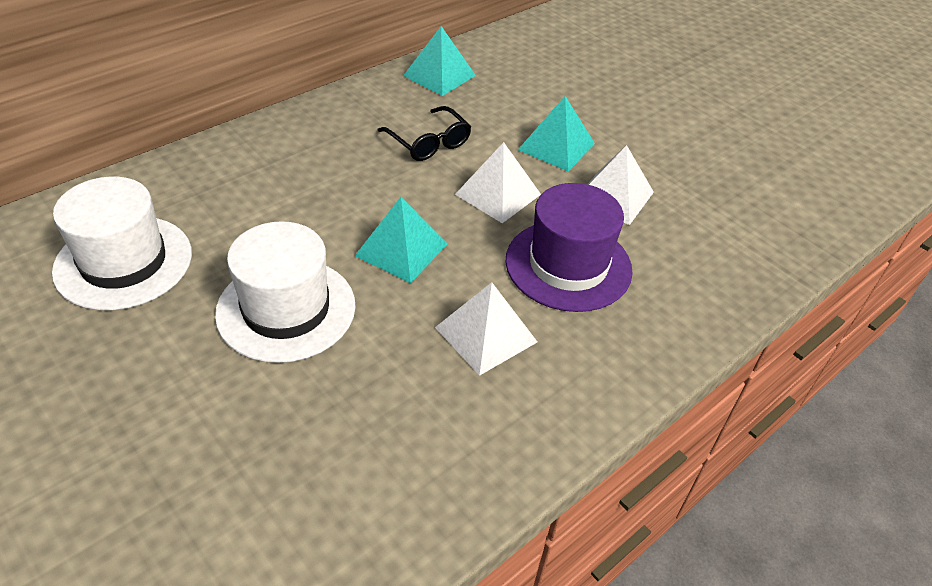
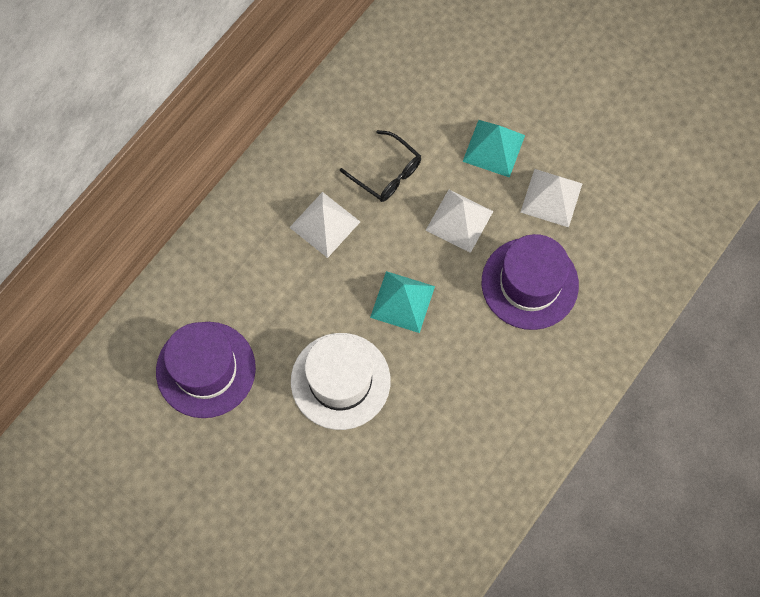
camera: 10 degrees left, 25 degrees up
(123, 262) = (206, 369): white hat -> purple hat
(439, 75) = (369, 77): turquoise pyramid -> none
(486, 334) = (486, 366): white pyramid -> white pyramid (325, 224)

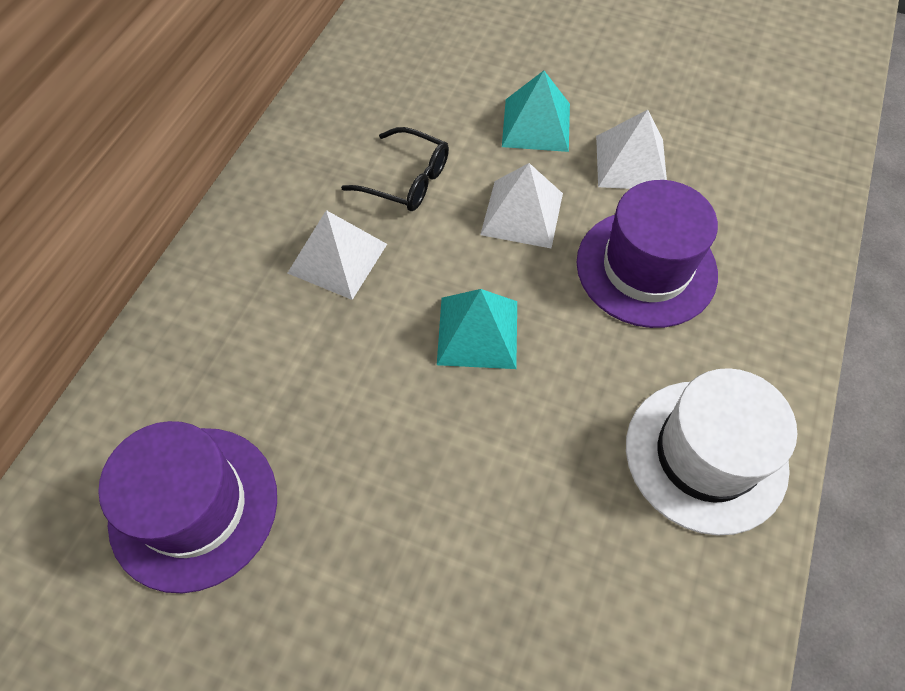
camera: 15 degrees left, 10 degrees down
(340, 381) = (417, 469): white hat -> white hat (705, 455)

